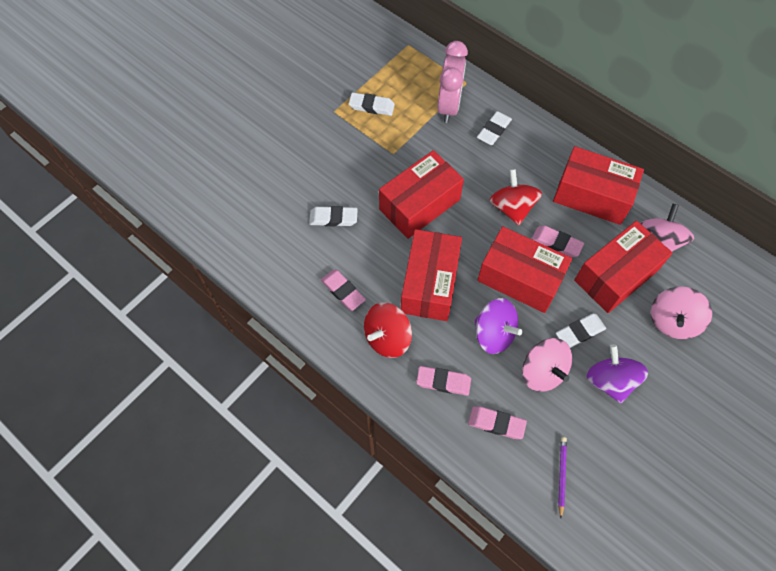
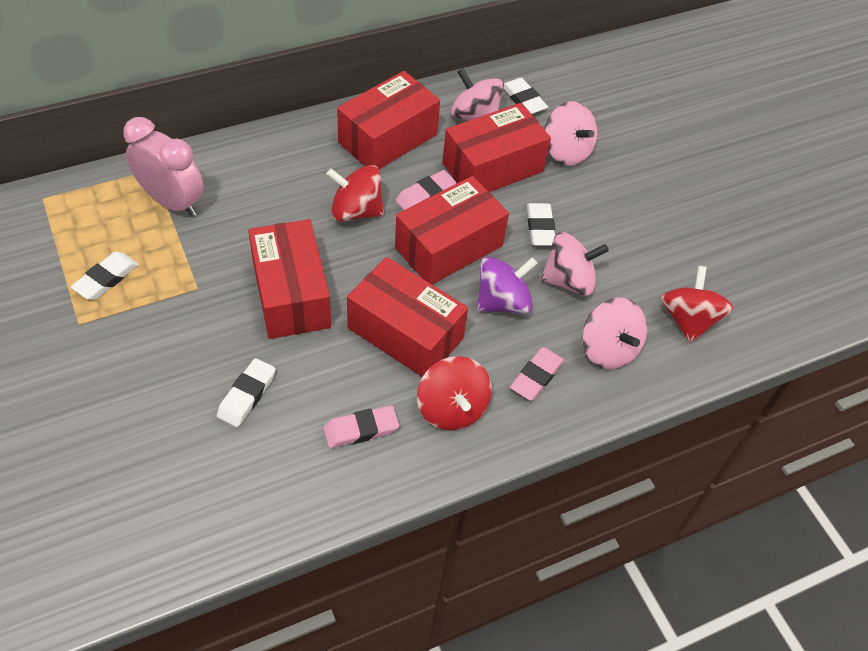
camera: 70 degrees left, 10 degrees down
(494, 130) = (241, 177): white eraser -> white eraser (523, 100)
(496, 423) = (608, 349): pink eraser -> pink spinning top
(561, 475) = (688, 319): purple pencil -> red spinning top
(610, 381) = (605, 230): purple spinning top -> none
(615, 275) = (492, 167): red box -> red box turned 75 degrees clockwise

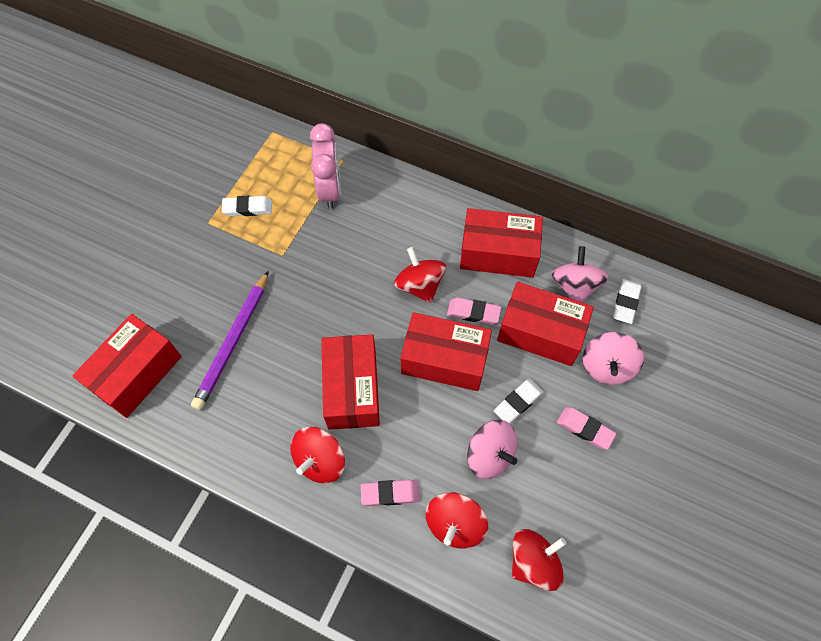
camera: 55 degrees right, 10 degrees up
(247, 395) = (233, 342): white eraser -> purple pencil
(291, 294) = (322, 305): red box -> red box (136, 373)
(361, 429) = (261, 421): pink eraser -> pink eraser (585, 429)
(502, 301) = (431, 427): purple spinning top -> none
(608, 349) = (455, 524): pink spinning top -> red spinning top

